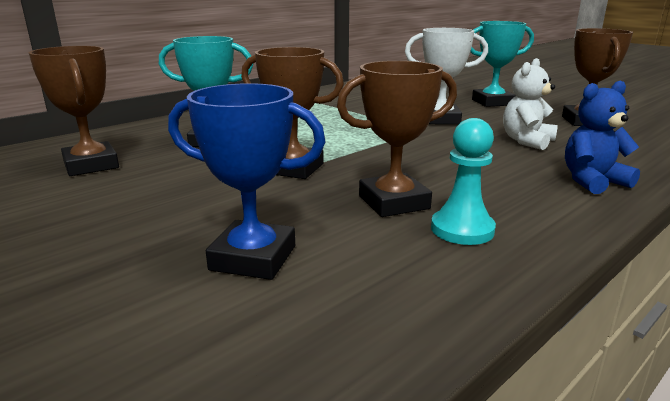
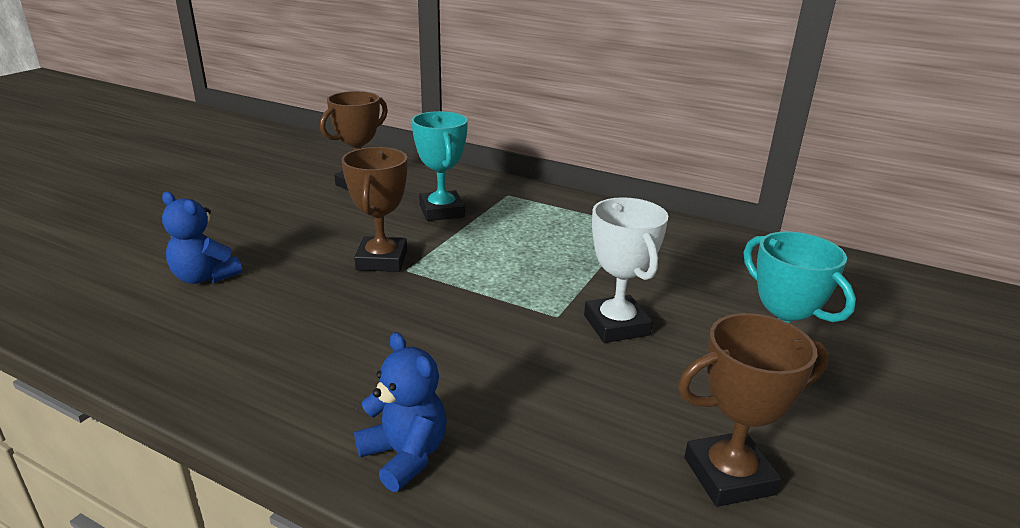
camera: 70 degrees right, 5 degrees up
(253, 258) = (204, 277): blue trophy -> blue teddy bear
(393, 202) = (310, 320): brown trophy -> none
(462, 229) = (254, 360): turquoise pawn -> none
(526, 141) = (556, 403): white teddy bear -> none

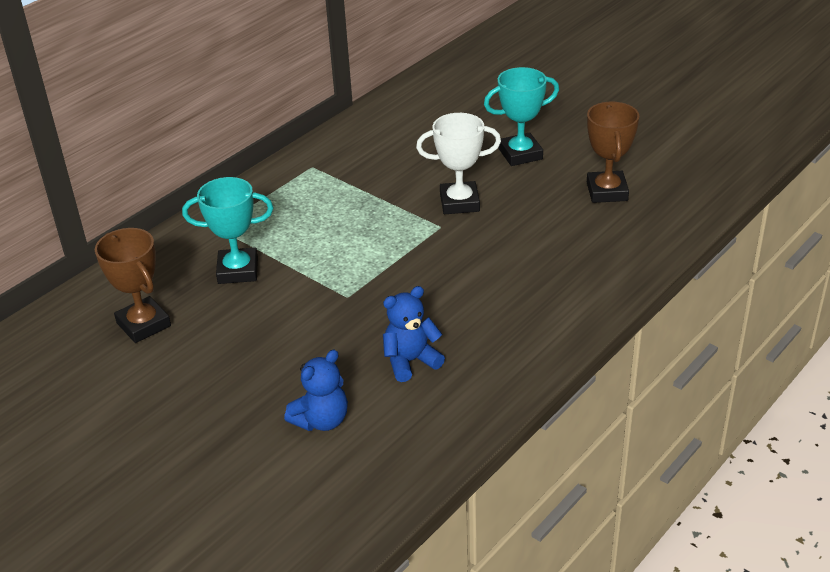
camera: 75 degrees left, 10 degrees up
(382, 260) = (326, 310): brown trophy -> none
(405, 455) = (577, 303): blue teddy bear -> blue teddy bear (410, 361)

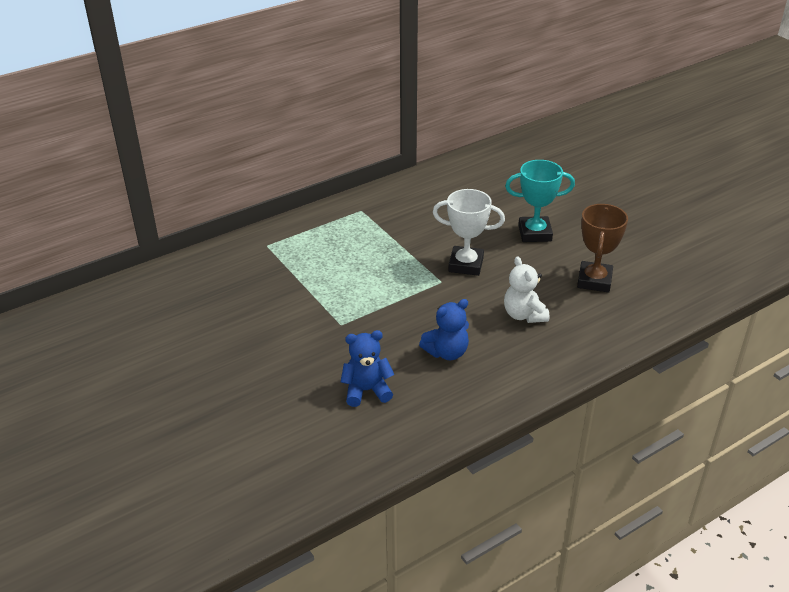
camera: 15 degrees right, 0 degrees up
(144, 324) = (177, 312): brown trophy -> none
(238, 271) = (266, 284): turquoise trophy -> none
(321, 420) = (275, 423): blue teddy bear -> blue teddy bear (447, 352)
(548, 243) = (524, 315): none -> white teddy bear

